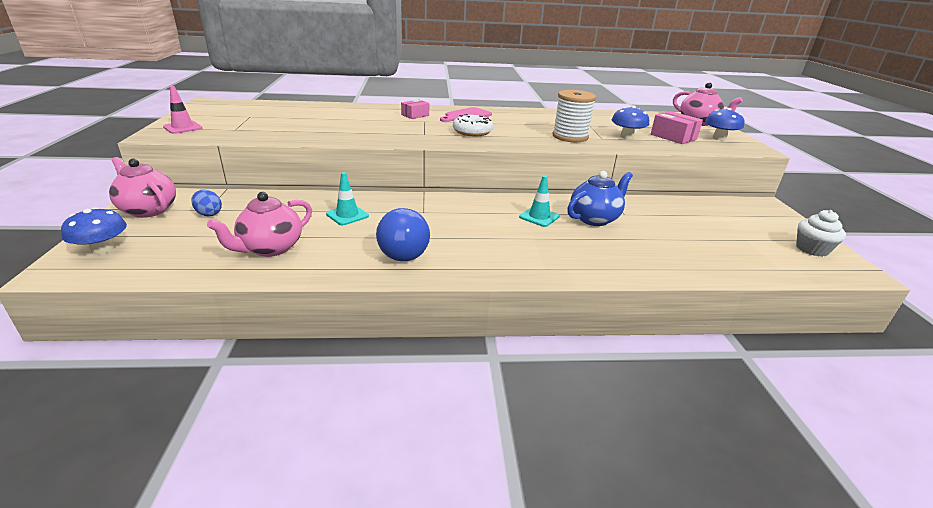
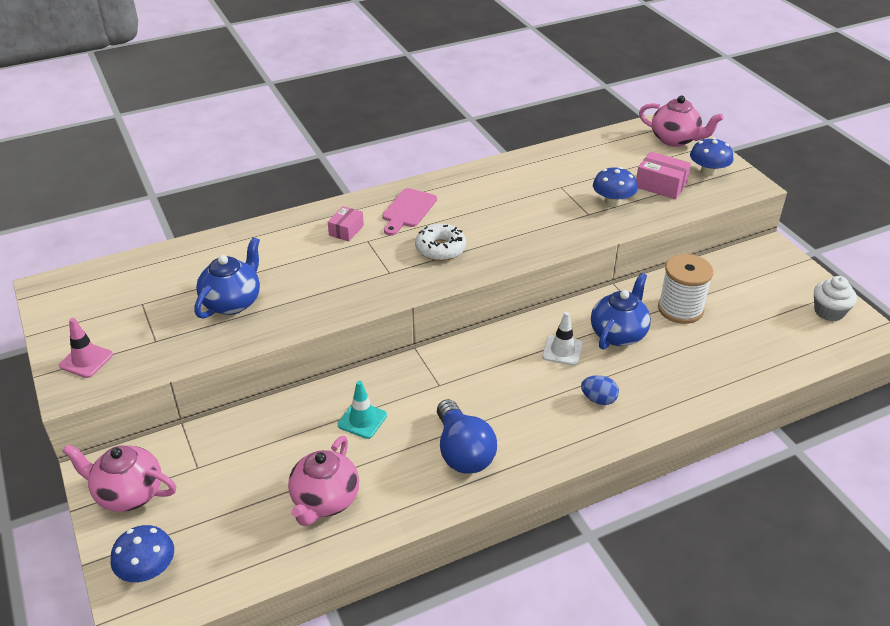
camera: 20 degrees left, 10 degrees up
(209, 214) = (206, 474): blue egg -> blue egg (598, 399)
(304, 125) = (232, 302): none -> blue teapot
(539, 217) = (562, 350): turquoise traffic cone -> white traffic cone
(570, 137) = (553, 222): white spool -> white spool (680, 309)

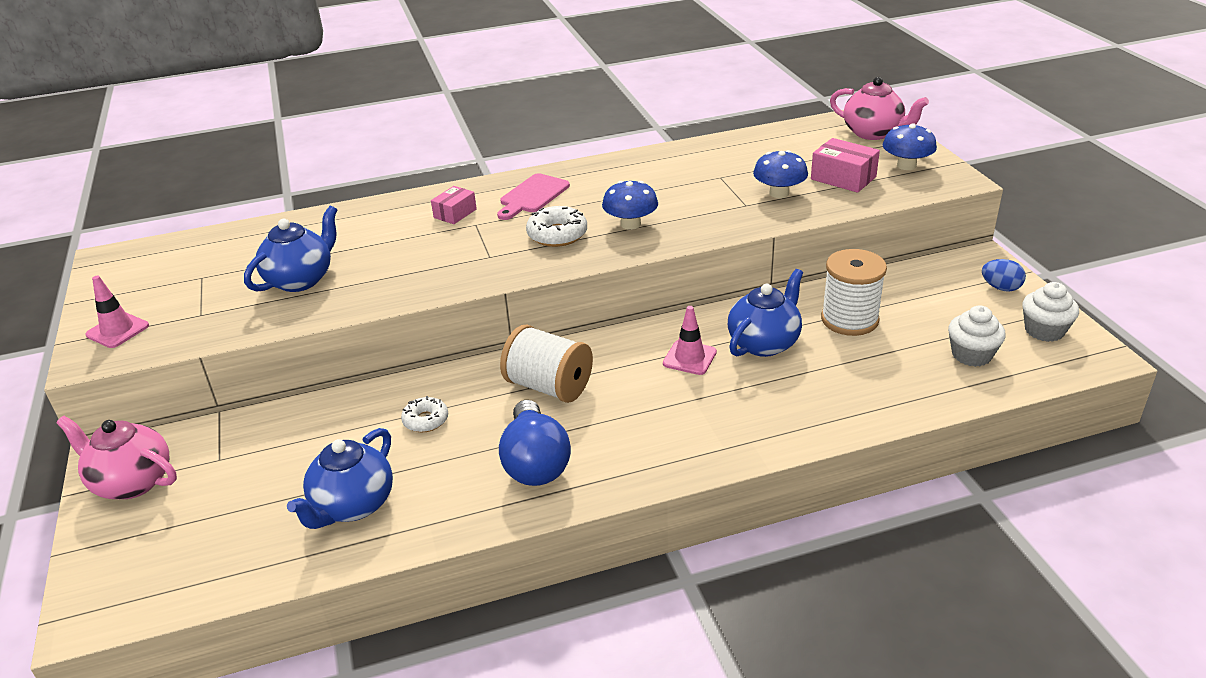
camera: 10 degrees right, 5 degrees down
(148, 570) = (121, 567): blue mushroom -> blue mushroom (630, 224)
(325, 500) = (352, 505): pink teapot -> blue teapot
(362, 420) = (425, 420): turquoise traffic cone -> white donut
(455, 383) = (549, 386): none -> white spool
(562, 350) = (689, 358): white traffic cone -> pink traffic cone
(598, 399) = (720, 414): blue egg -> blue egg (1000, 288)
(779, 336) = (971, 355): none -> white cupcake

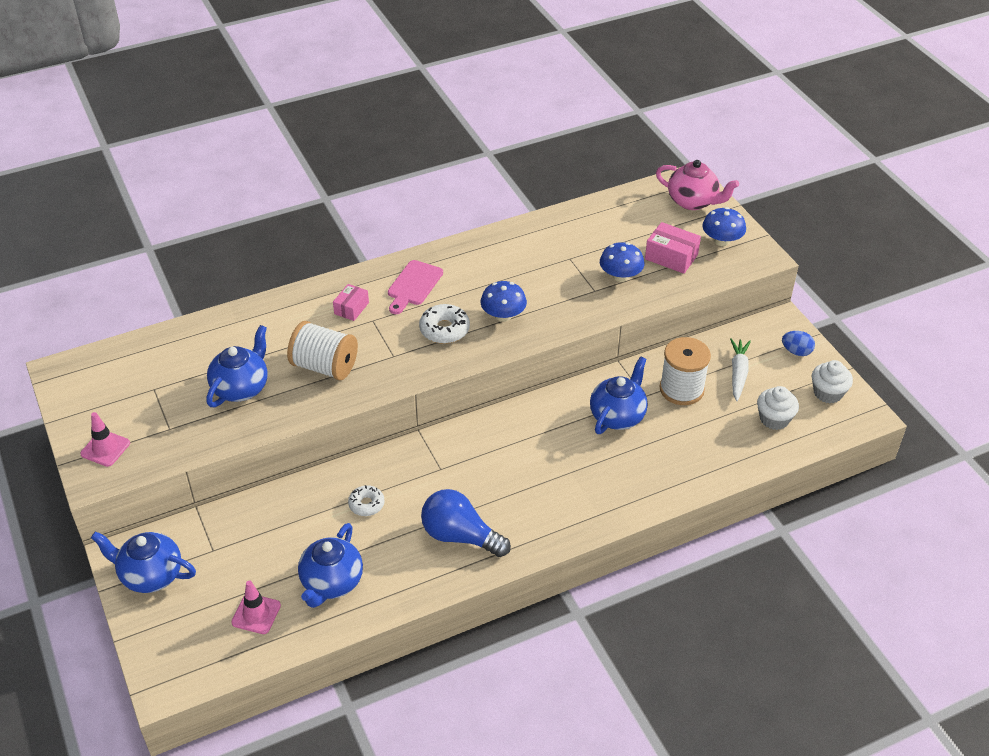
camera: 10 degrees left, 10 degrees up
(132, 482) = (150, 575): pink teapot -> blue teapot
(535, 462) = (460, 536): blue light bulb -> blue light bulb turned 135 degrees clockwise
(549, 386) = (456, 467): white spool -> white spool (325, 366)
(689, 358) = (561, 433): pink traffic cone -> pink traffic cone (256, 614)
(924, 306) = (738, 373): none -> white carrot

